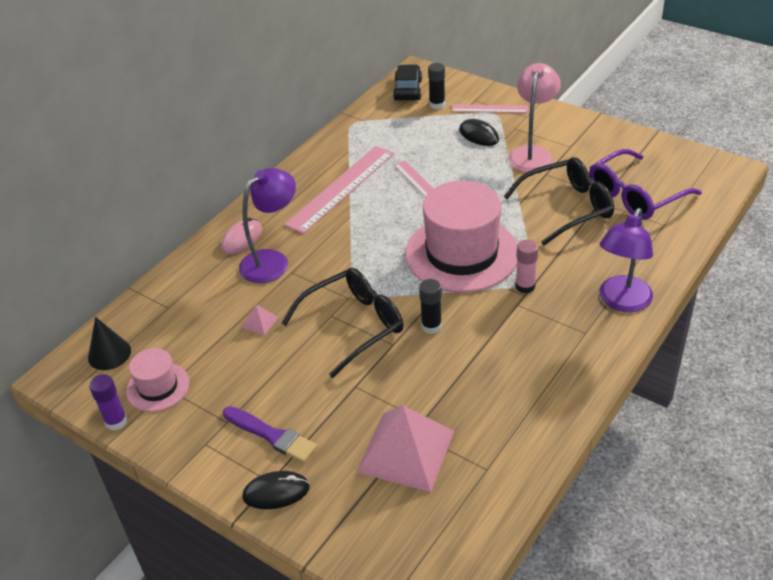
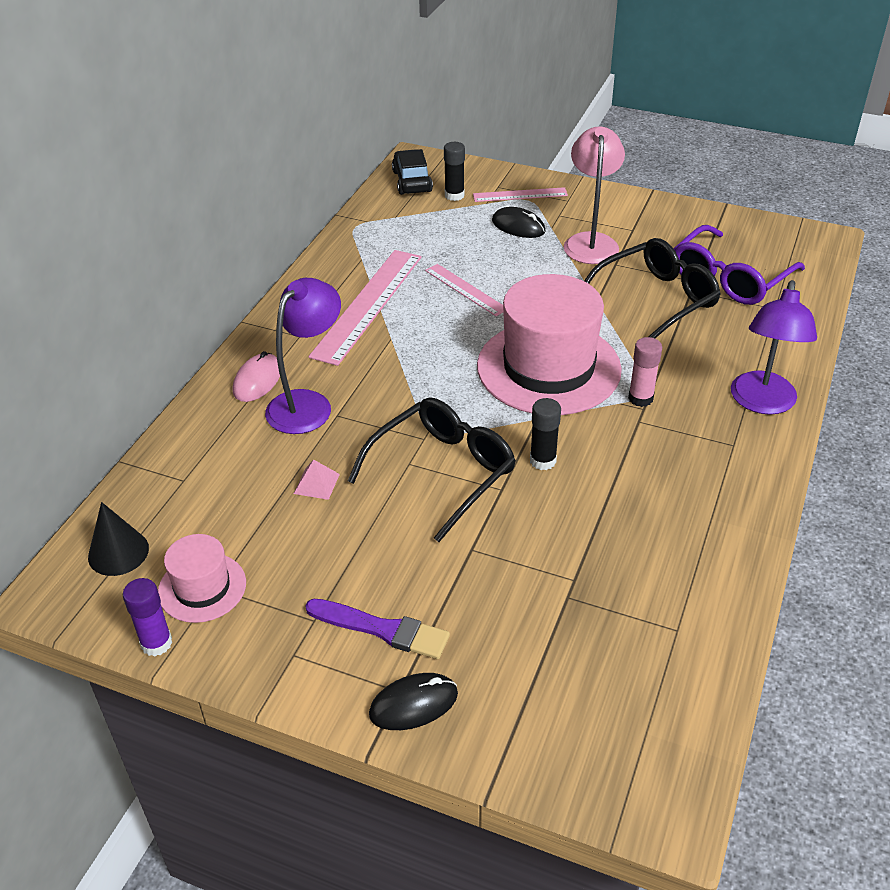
camera: 15 degrees left, 0 degrees up
(406, 451) = (567, 622): pink pyramid -> none

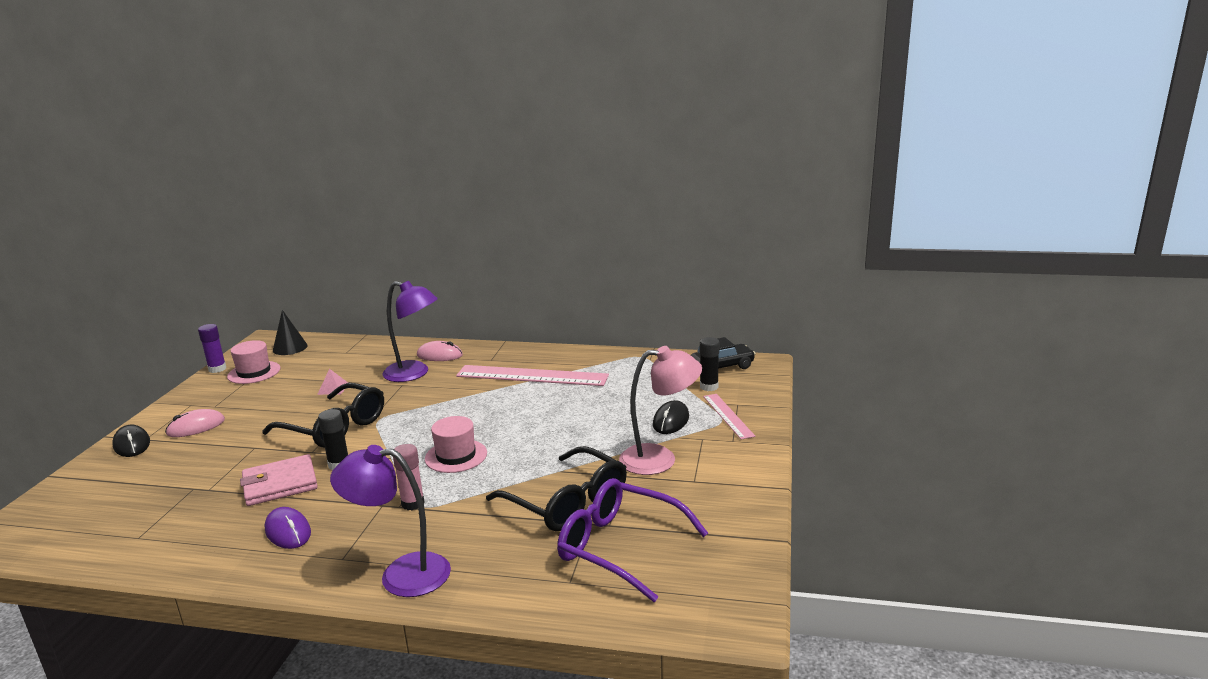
camera: 80 degrees right, 20 degrees down
(382, 629) = (196, 427): purple brush -> pink mouse
(465, 289) = (561, 409): pink ruler -> none
(548, 368) = (456, 456): pink hat -> pink hat, size x0.50
(577, 509) = (280, 484): none -> pink wallet
(681, 490) = (288, 531): none -> purple mouse

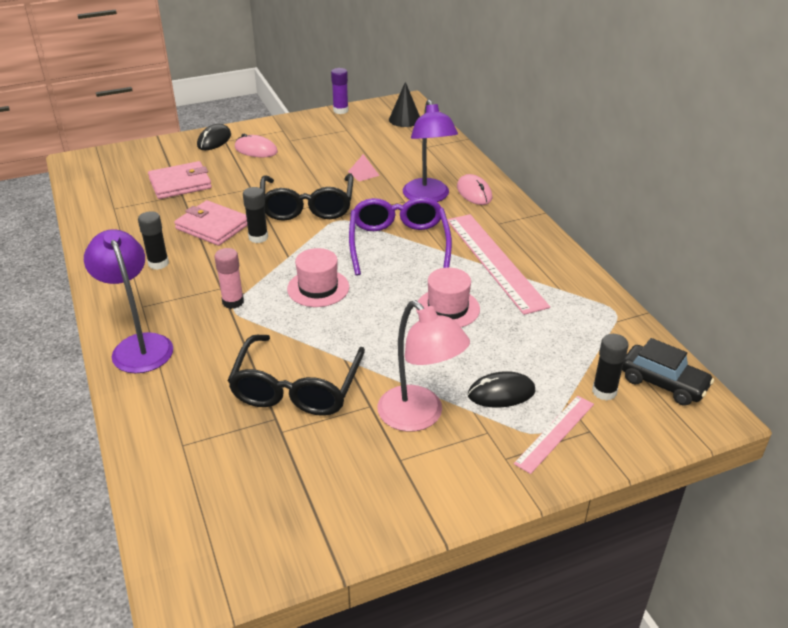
camera: 55 degrees right, 15 degrees up
(172, 484) = (180, 183): none -> pink wallet
(254, 372) = (351, 127): pink hat -> pink hat (448, 308)
(288, 531) = (158, 263): purple mouse -> black glue stick
(620, 547) = (250, 455): purple glasses -> purple glasses (398, 244)

